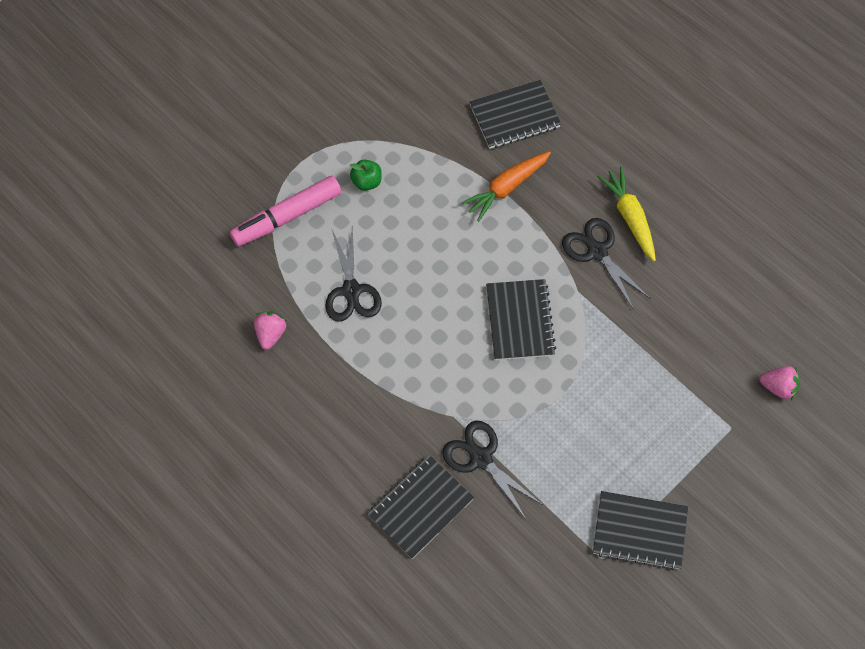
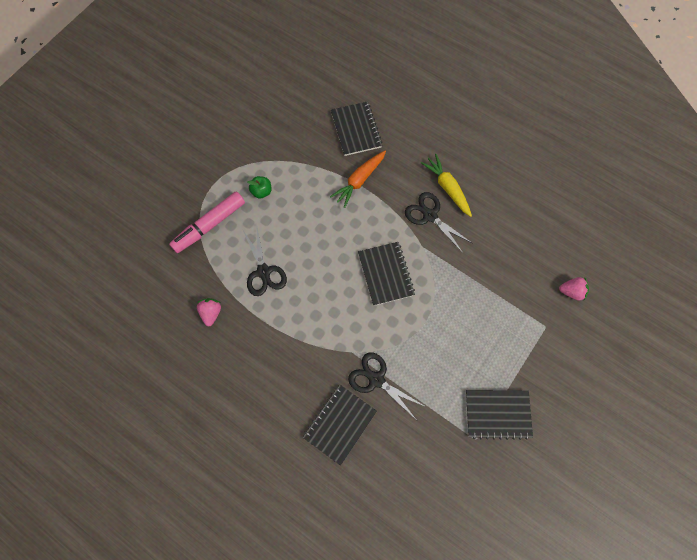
camera: 10 degrees left, 5 degrees up
(514, 116) = (356, 130): black notebook -> black notebook turned 75 degrees counterclockwise

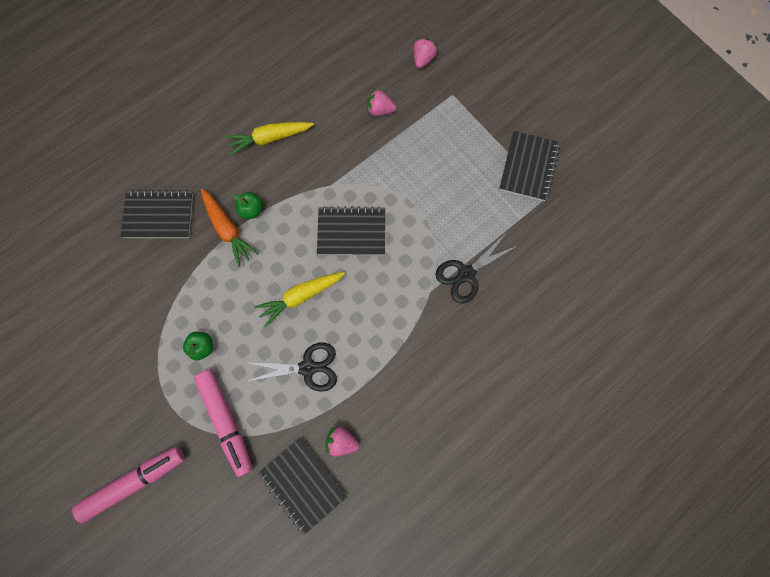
camera: 75 degrees left, 5 degrees up
(155, 178) = (134, 482): none -> pink marker
(319, 250) = (301, 297): none -> yellow carrot
(339, 424) = (504, 324): black notebook -> black notebook (302, 484)
(381, 193) = (251, 210): none -> green apple
(430, 216) = (297, 167): black scissors -> none
(506, 267) = (380, 110): none -> pink strawberry

